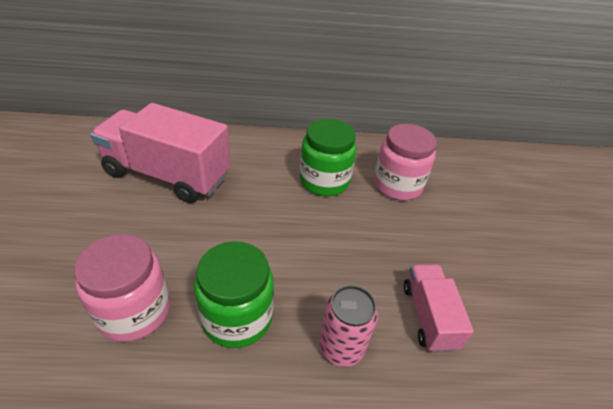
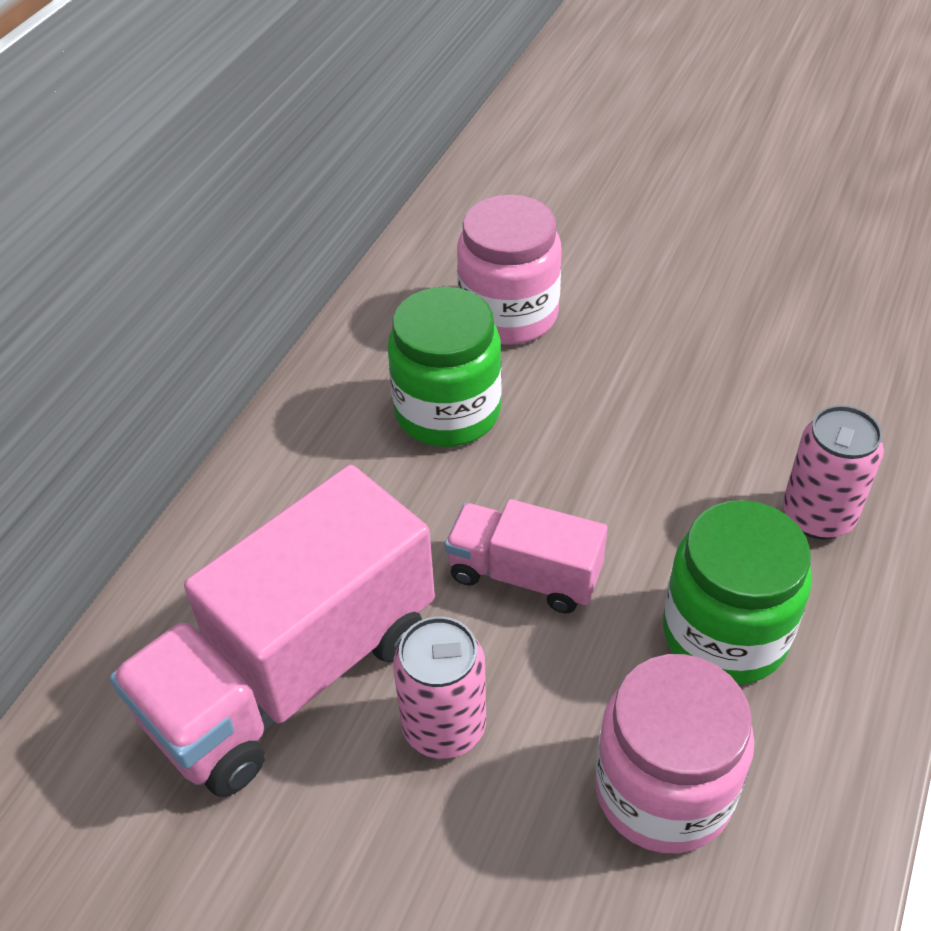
camera: 60 degrees left, 5 degrees up
(153, 224) = (444, 727): none -> pink can
(428, 316) = (794, 396): pink truck -> pink truck (524, 575)

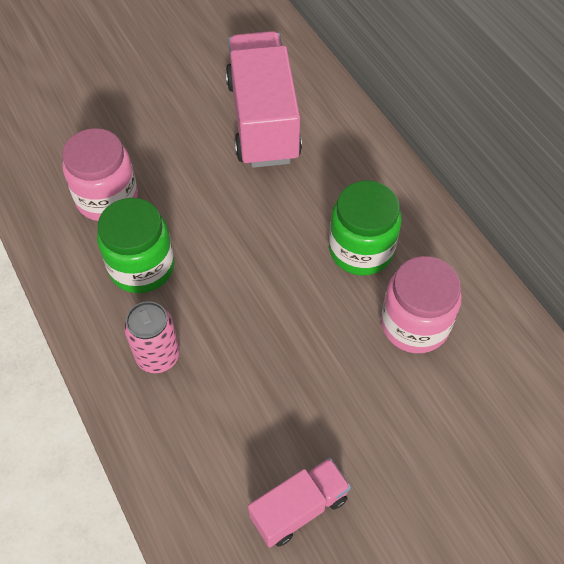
camera: 125 degrees right, 10 degrees up
(444, 727) = (196, 151): pink can -> none
(524, 575) = (238, 218): pink truck -> pink truck (299, 508)

